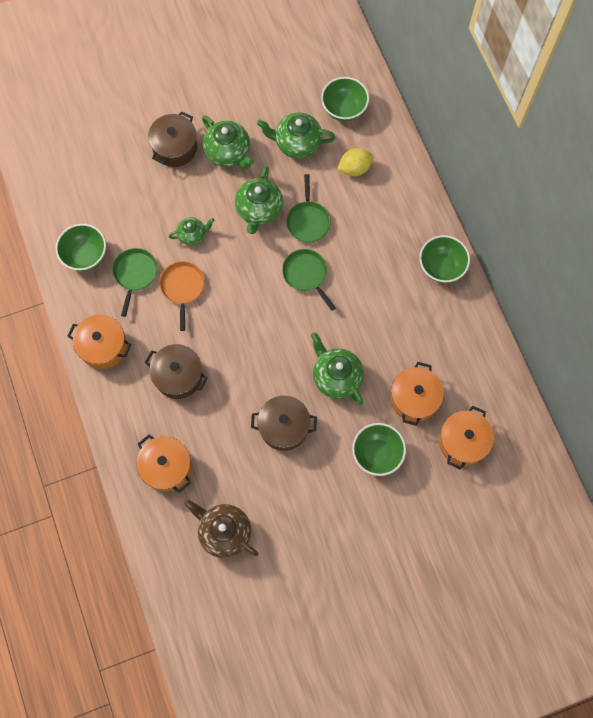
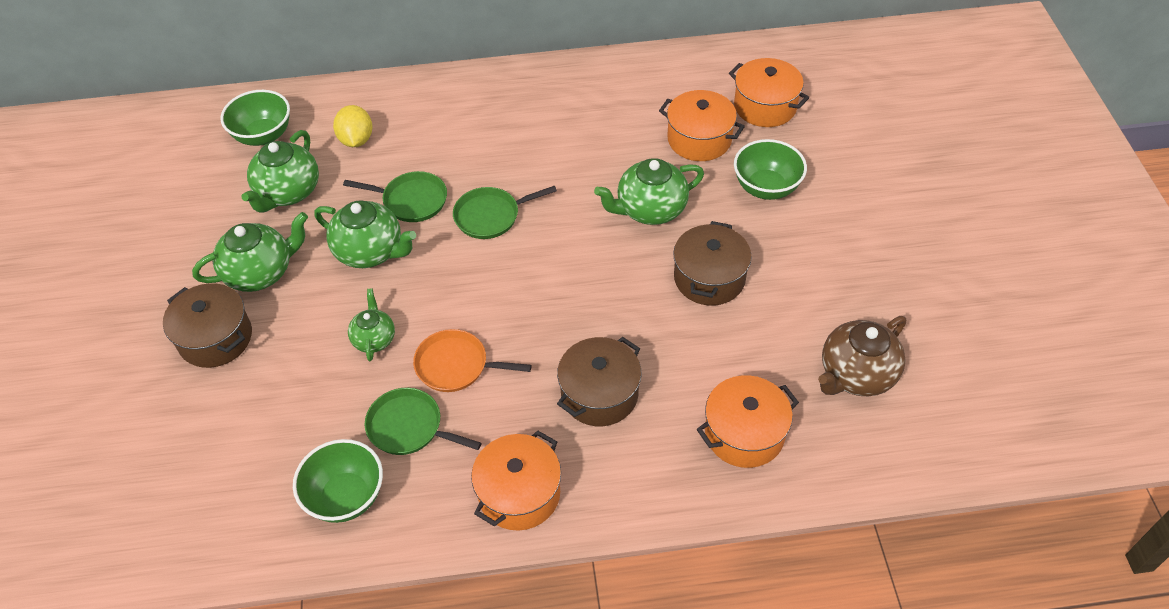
camera: 75 degrees left, 20 degrees down
(441, 267) = (530, 84): green bowl -> none

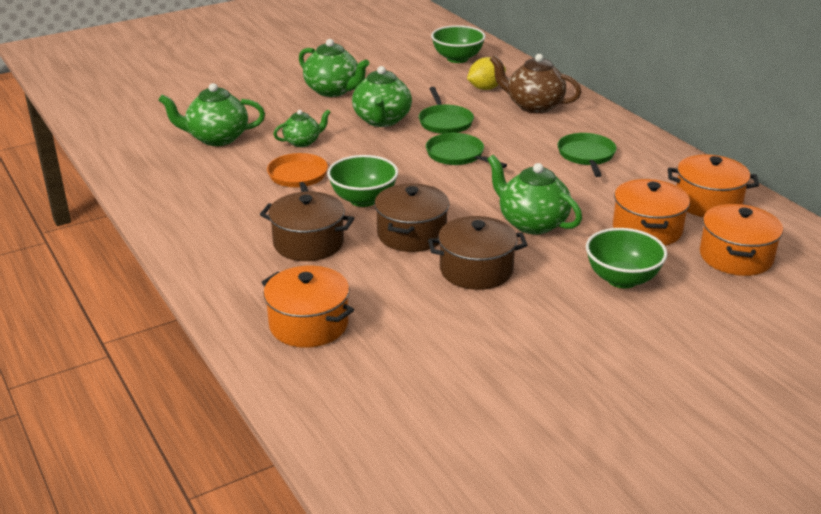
camera: 65 degrees right, 20 degrees down
(215, 338) = (268, 92): brown pot -> brown pot (411, 234)
(288, 192) = (412, 80): green teapot -> green teapot (216, 138)
(346, 497) = (163, 166): green bowl -> green bowl (363, 199)
(409, 427) = (232, 173): green pan -> green pan (586, 155)
(519, 494) = (194, 230): orange pot -> orange pot (707, 203)
(856, 375) = (419, 379): brown teapot -> brown teapot (533, 106)

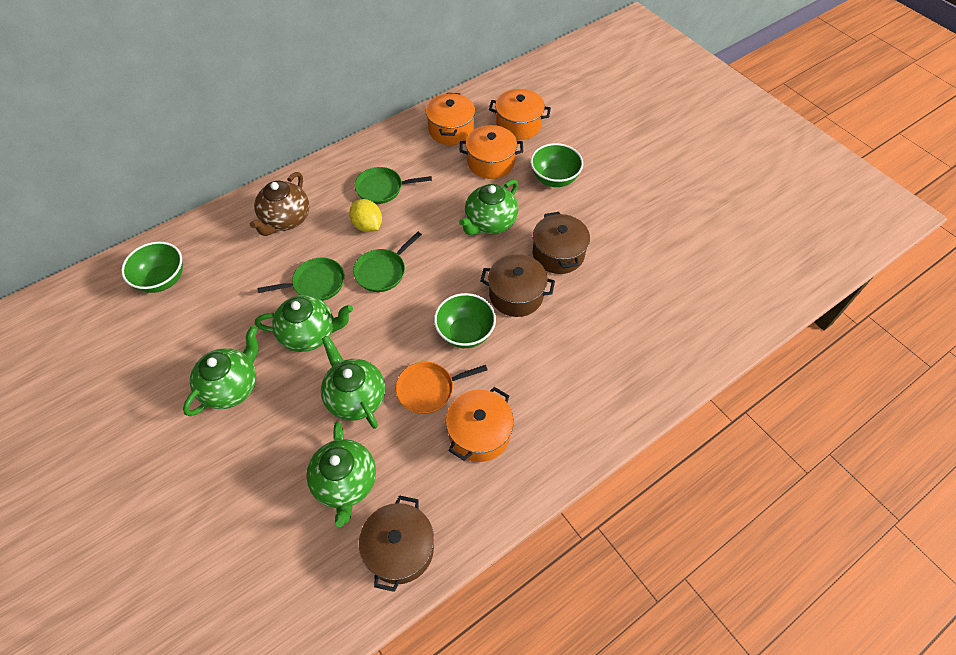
camera: 95 degrees left, 25 degrees up
(302, 142) = (355, 397): green teapot -> green teapot, size x1.67
(308, 243) = (539, 364): brown pot -> brown pot (400, 549)
(308, 324) = (646, 347): orange pot -> orange pot (479, 433)
(485, 88) = (242, 255): yellow lemon -> yellow lemon (367, 225)

